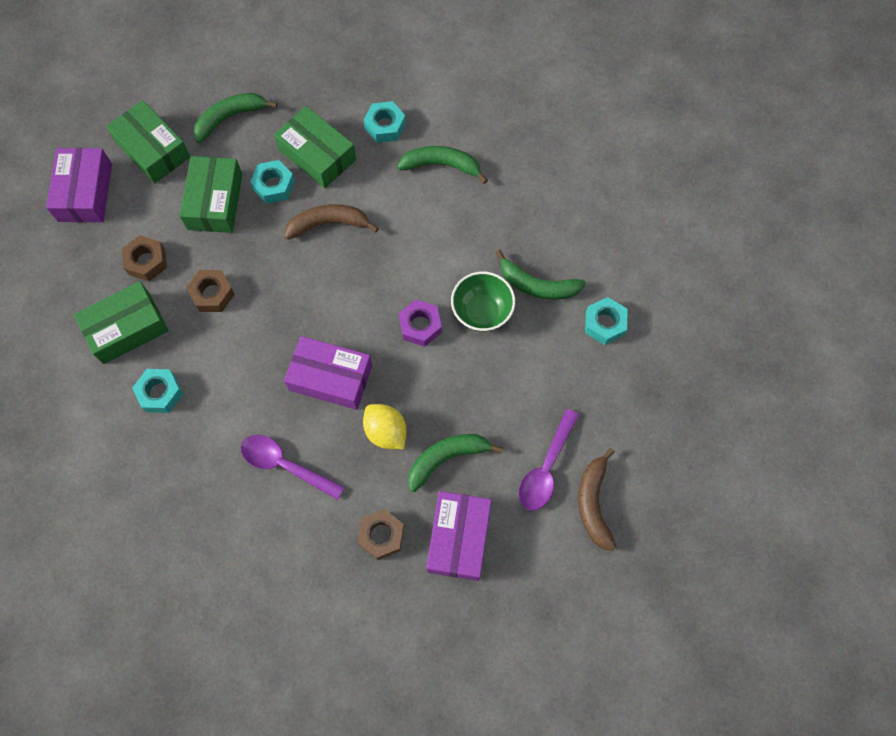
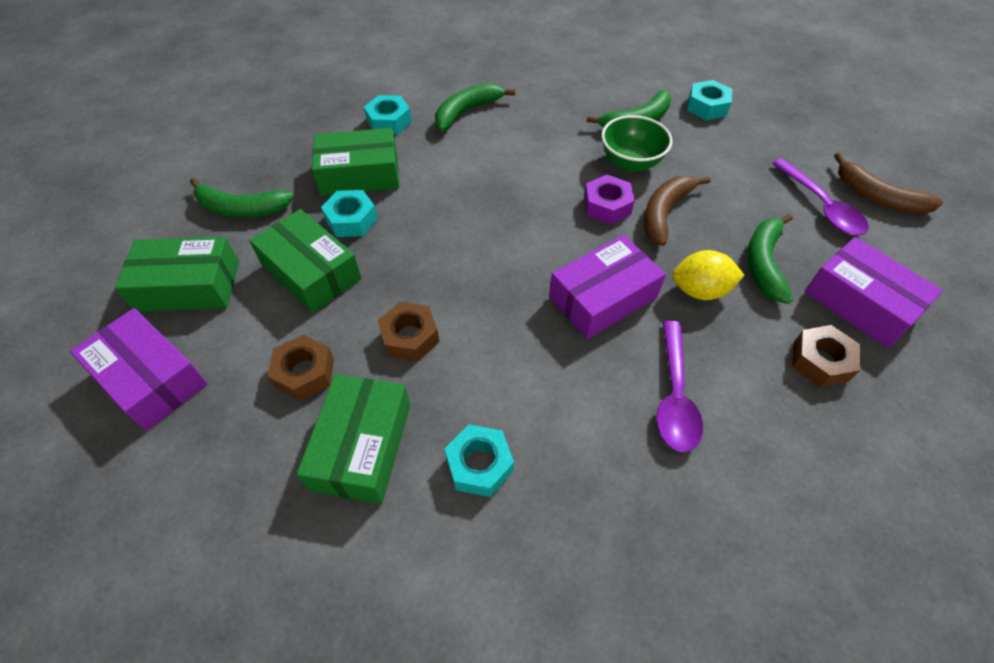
camera: 50 degrees left, 15 degrees down
(230, 118) = (241, 209): green banana -> green banana turned 90 degrees counterclockwise
(285, 465) = (674, 396): purple spoon -> purple spoon turned 60 degrees counterclockwise
(328, 224) = (437, 206): brown banana -> brown banana (664, 213)

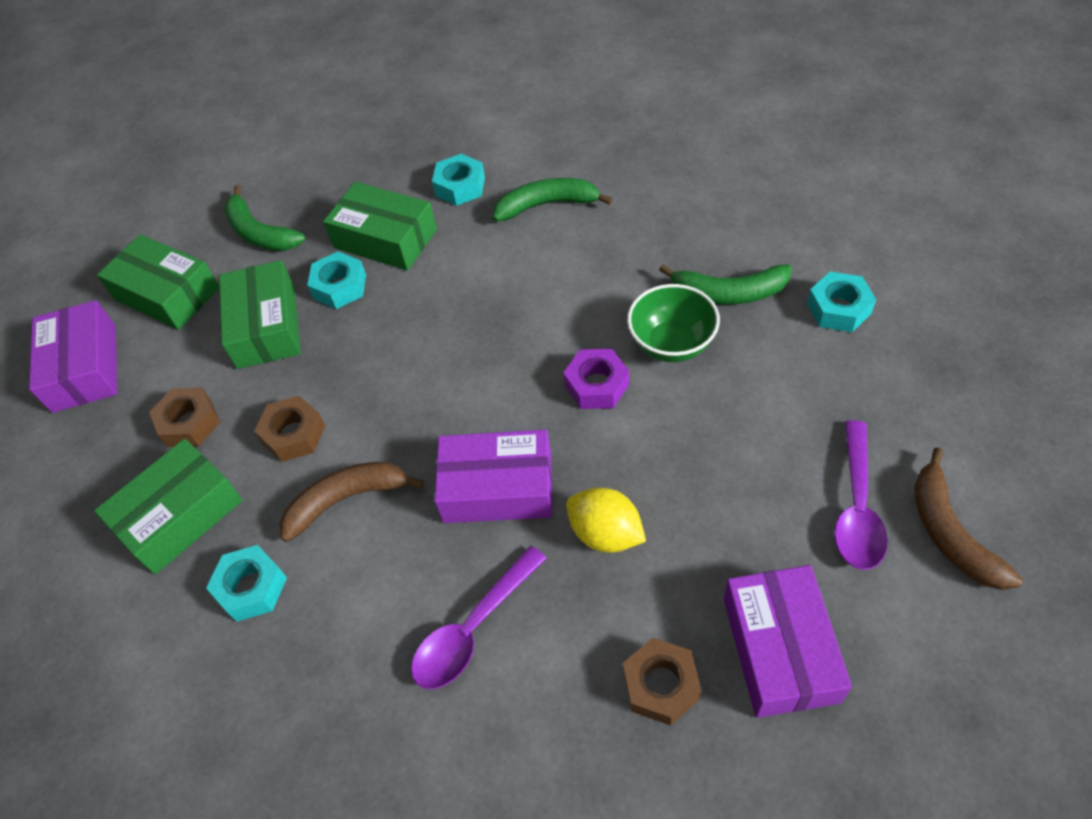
camera: 40 degrees right, 0 degrees up
(664, 213) = (653, 423): brown banana -> brown banana (346, 499)
(763, 263) = (709, 541): green banana -> none

